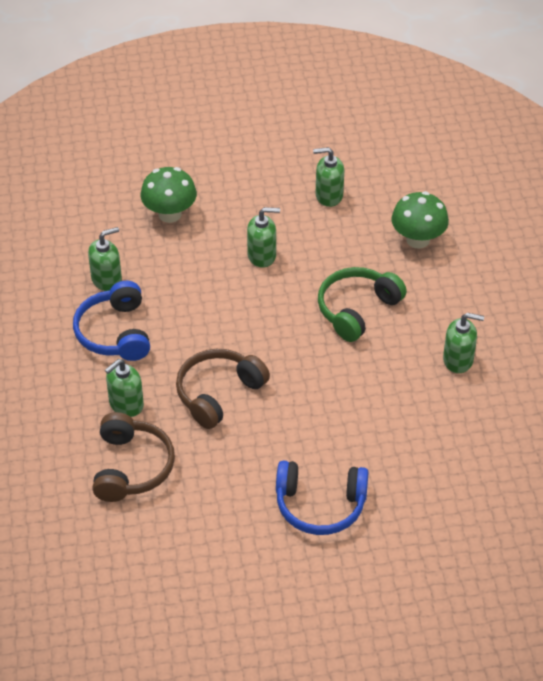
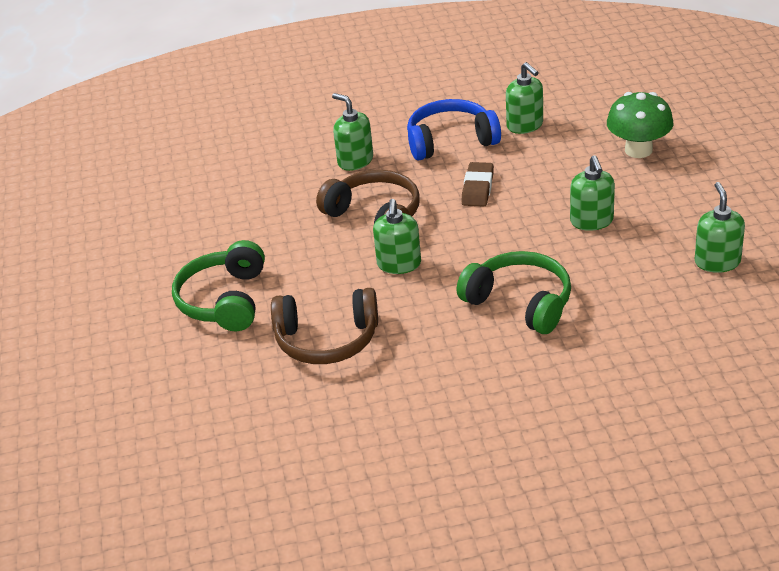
camera: 90 degrees right, 10 degrees down
(132, 467) = (276, 175): brown headphones -> brown headphones (327, 340)
(196, 320) = (478, 188): none -> brown eraser
(320, 505) = (224, 300): blue headphones -> green headphones
(418, 240) = (661, 346): green mushroom -> none
(458, 360) = (450, 396): green soap dispenser -> green soap dispenser (399, 264)

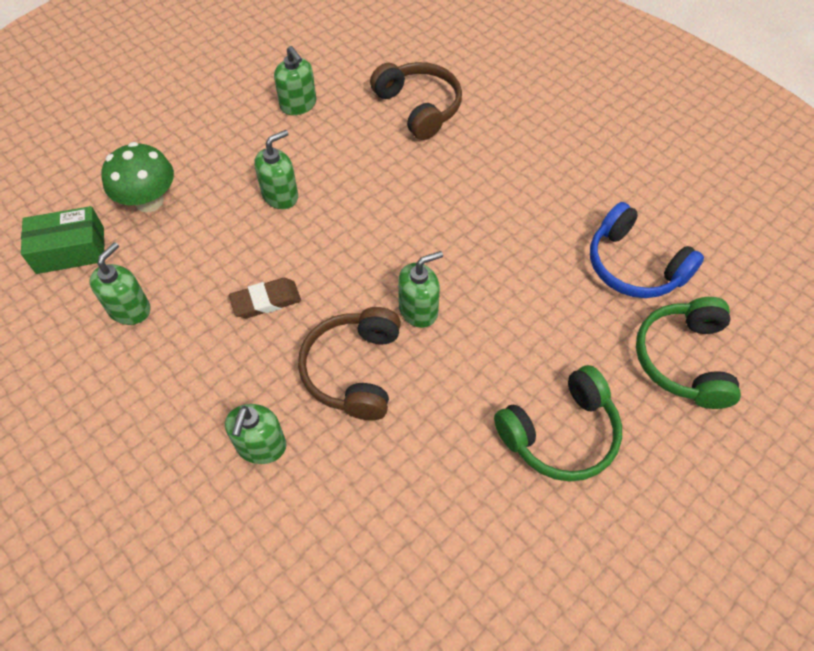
camera: 125 degrees left, 20 degrees up
(327, 340) = (551, 312): brown headphones -> brown headphones (419, 107)
(450, 141) = (184, 366): blue headphones -> blue headphones (634, 266)
(520, 302) = (417, 201): green headphones -> green headphones (683, 360)
(609, 107) = (70, 250): none -> green box
(717, 262) = (298, 105): green soap dispenser -> green soap dispenser turned 90 degrees counterclockwise

